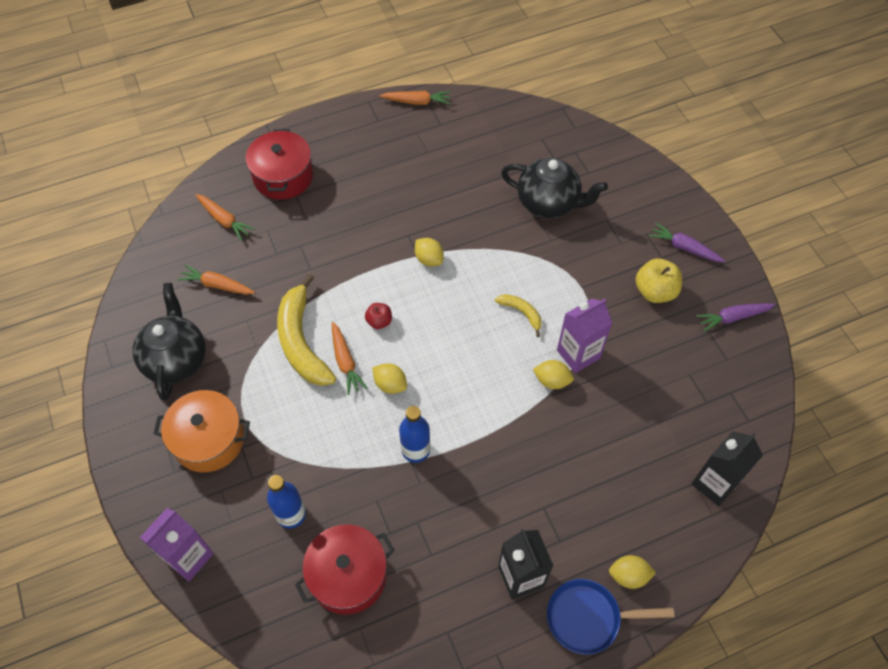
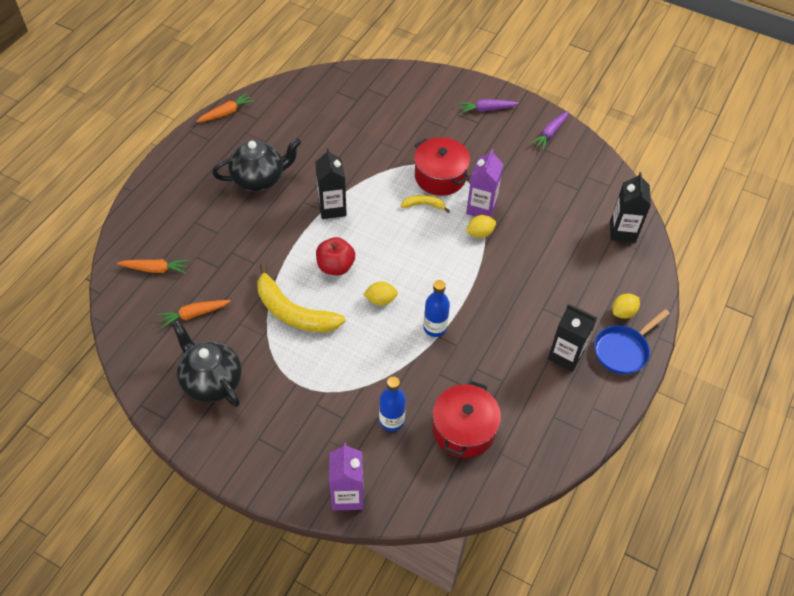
camera: 40 degrees left, 5 degrees down
(209, 440) = (288, 415): orange pot -> none
(283, 176) = (172, 215): red pot -> red pot (440, 176)
(345, 362) = (337, 305): orange carrot -> none
(379, 321) = (335, 266): red apple -> red apple, size x1.71
(429, 259) = (332, 208): yellow lemon -> black carton
(549, 203) = (379, 129): black teapot -> black teapot (259, 179)
(655, 291) = (492, 144): yellow apple -> none

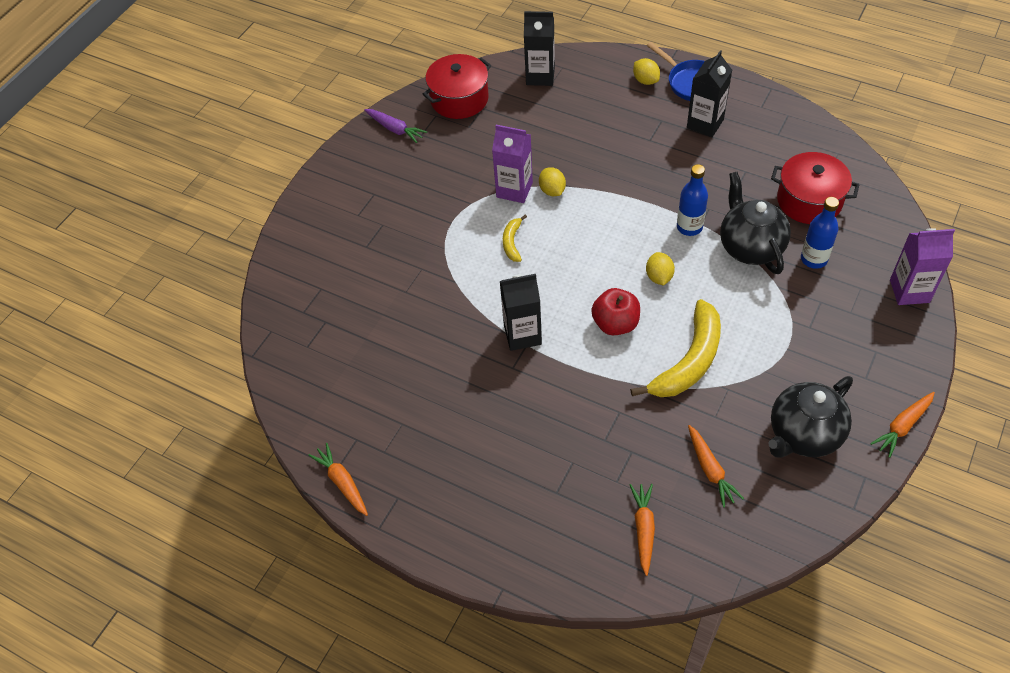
camera: 85 degrees left, 0 degrees up
(206, 456) = (902, 426): none -> orange carrot
(259, 179) = (475, 422): black teapot -> black teapot (750, 247)
(440, 176) = (465, 228): red pot -> red pot (459, 99)
(486, 109) = (351, 186): purple carrot -> none

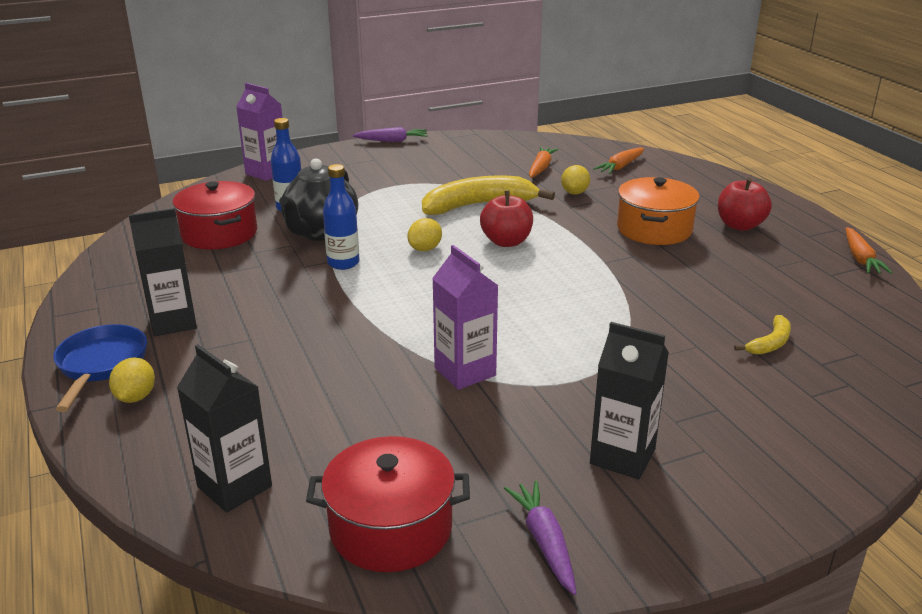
camera: 145 degrees left, 25 degrees down
(462, 476) = (740, 225): none -> red apple
(512, 242) = (528, 330): yellow banana -> yellow banana (770, 343)
(522, 335) = (600, 268): black carton -> black carton (622, 457)
(525, 419) = (654, 229): none -> orange pot
(552, 190) = (424, 349): yellow lemon -> yellow lemon (574, 193)
(803, 435) = (457, 158): black teapot -> none
(902, 426) = (392, 141): orange carrot -> purple carrot

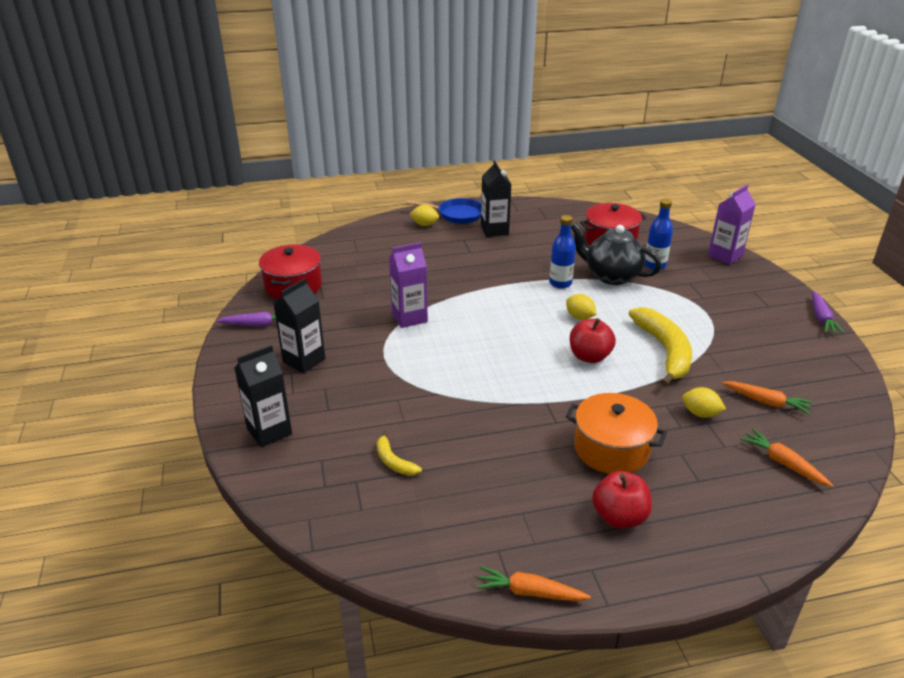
camera: 100 degrees right, 5 degrees up
(234, 486) = (343, 249): black carton -> black carton (269, 431)

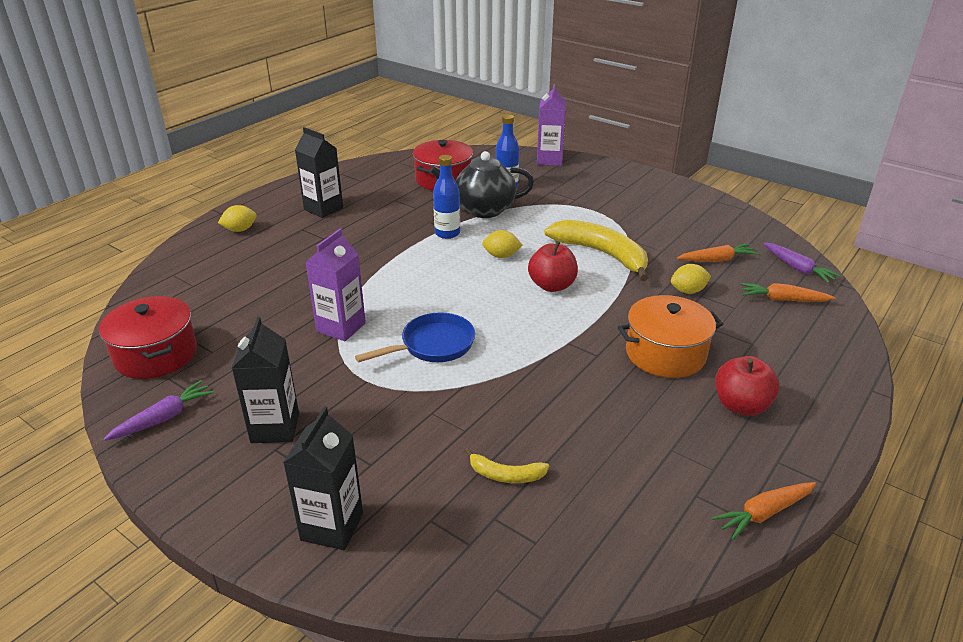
camera: 40 degrees left, 0 degrees up
(457, 215) = (265, 208): blue pan -> blue pan (433, 345)
(821, 318) = (671, 181): purple carrot -> purple carrot (798, 268)

